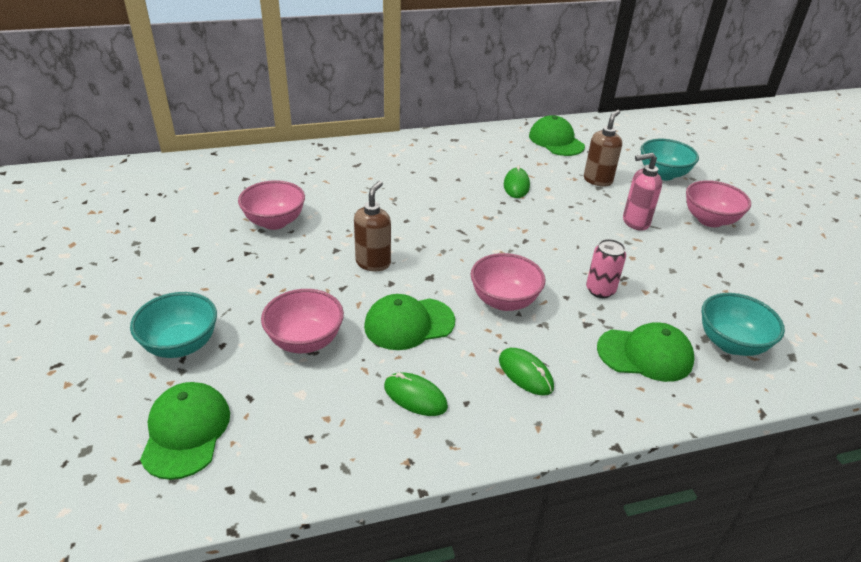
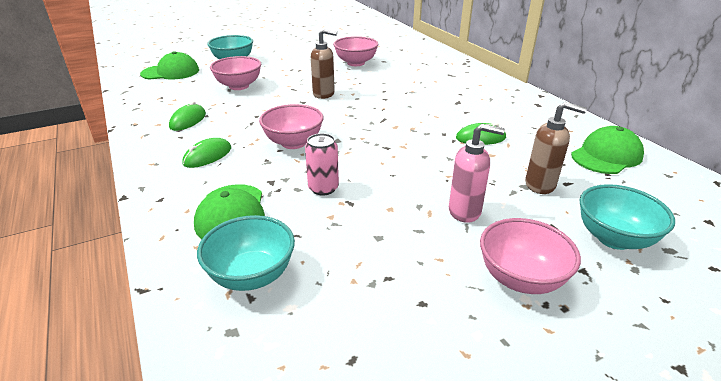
camera: 80 degrees right, 5 degrees down
(409, 324) = (259, 112): green cap -> none
(635, 222) = (465, 211): pink soap dispenser -> pink soap dispenser turned 120 degrees clockwise

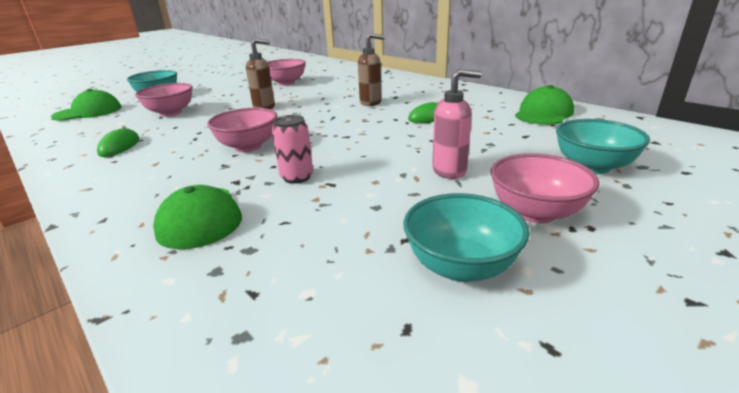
camera: 15 degrees left, 5 degrees down
(207, 156) = (152, 172): green mouse -> none
(252, 275) = (246, 271): turquoise bowl -> turquoise bowl (460, 266)
(540, 185) = (504, 141): brown soap dispenser -> brown soap dispenser (371, 103)

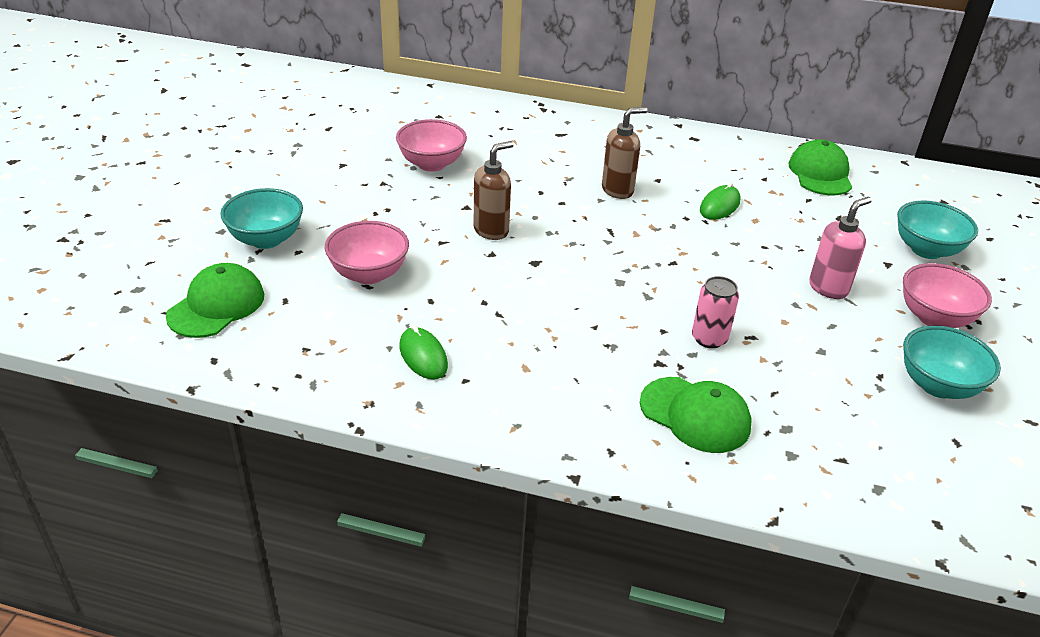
camera: 35 degrees left, 10 degrees up
(248, 147) = (590, 310): pink bowl -> none

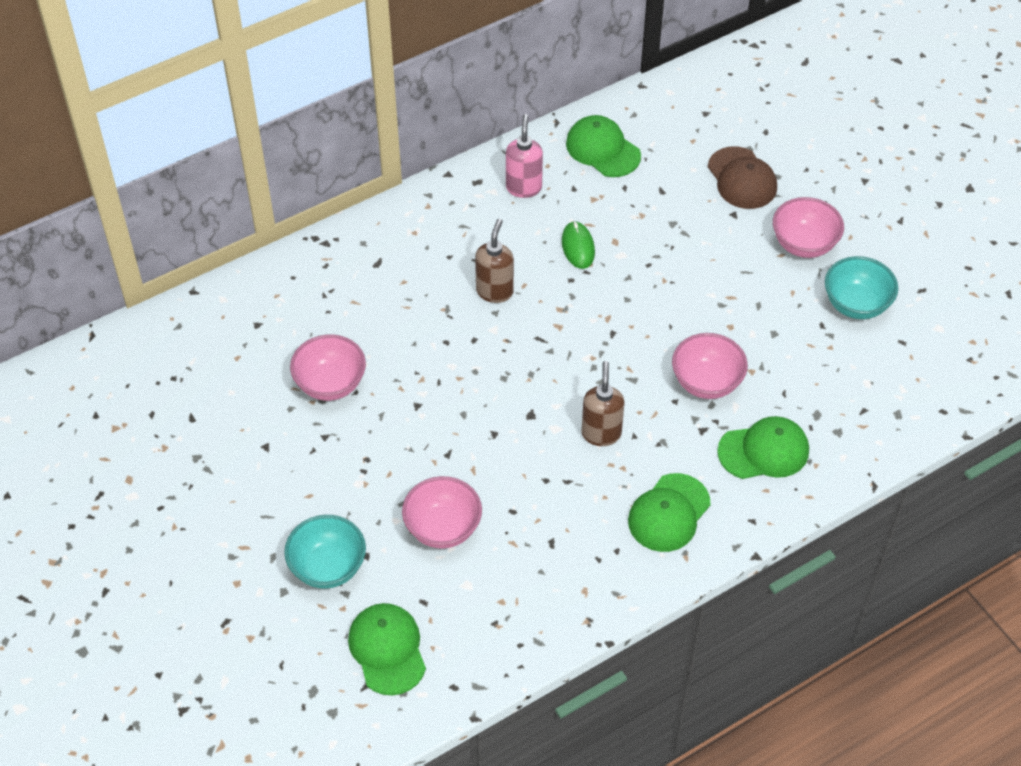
camera: 45 degrees left, 15 degrees up
(423, 356) = (570, 558): green mouse -> none
(491, 230) = (464, 412): brown soap dispenser -> brown soap dispenser (601, 433)
(545, 390) = (669, 513): none -> green cap
(709, 338) = (706, 382): pink can -> pink bowl
(828, 288) = (724, 271): pink soap dispenser -> pink soap dispenser (523, 187)
(926, 250) = (742, 178): turquoise bowl -> brown cap

